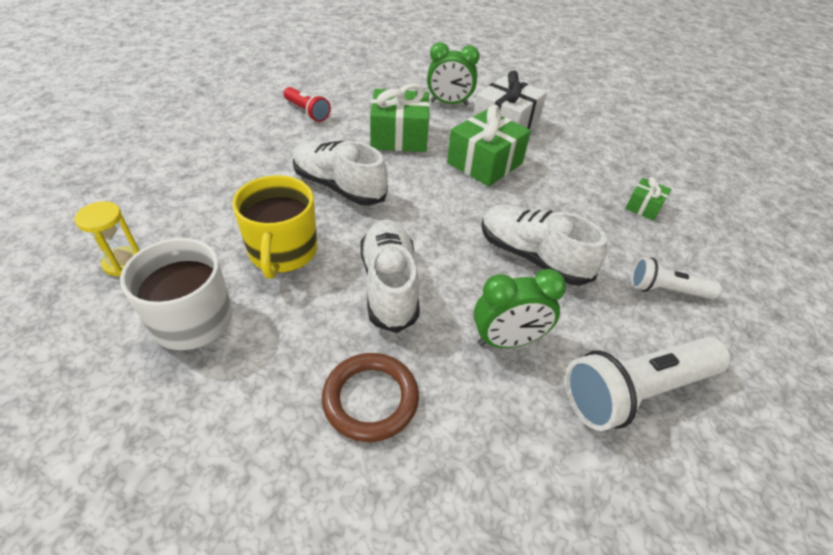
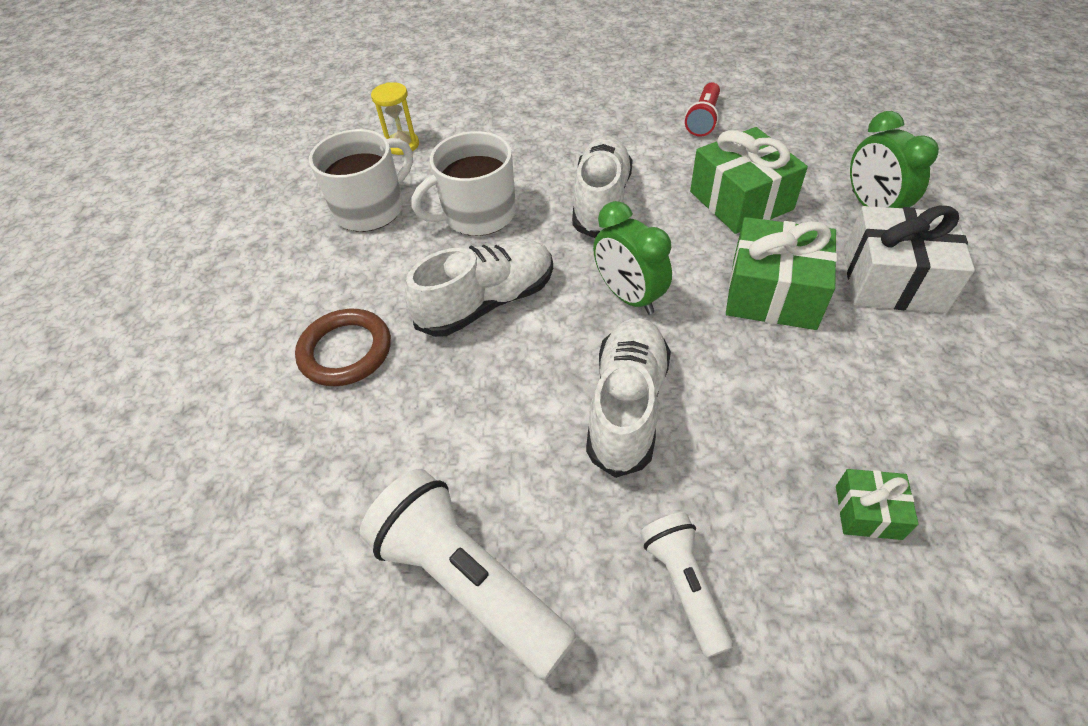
camera: 70 degrees right, 5 degrees up
(283, 252) = (478, 215): yellow mug -> white mug
(507, 340) = (473, 427): green clock -> green clock (629, 296)

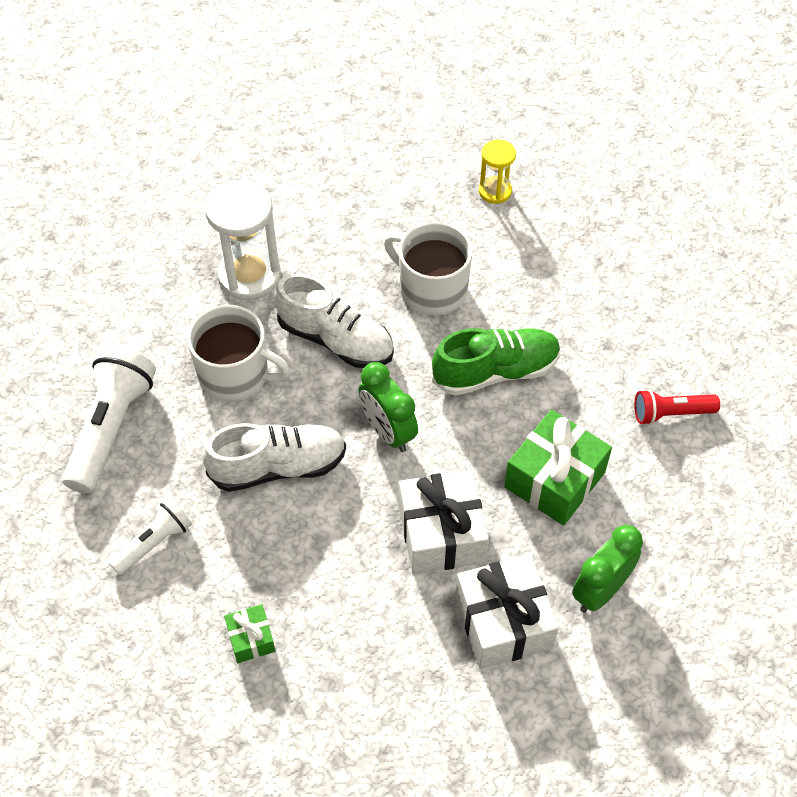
camera: 60 degrees right, 5 degrees up
(345, 351) = (249, 275): brown ring -> white hourglass
(371, 209) = (401, 213): white mug -> white mug (235, 375)
(601, 202) = (496, 372): white shoe -> green shoe
(629, 296) = (388, 432): green clock -> green clock turned 60 degrees counterclockwise
(773, 293) = (441, 533): green gift -> white gift

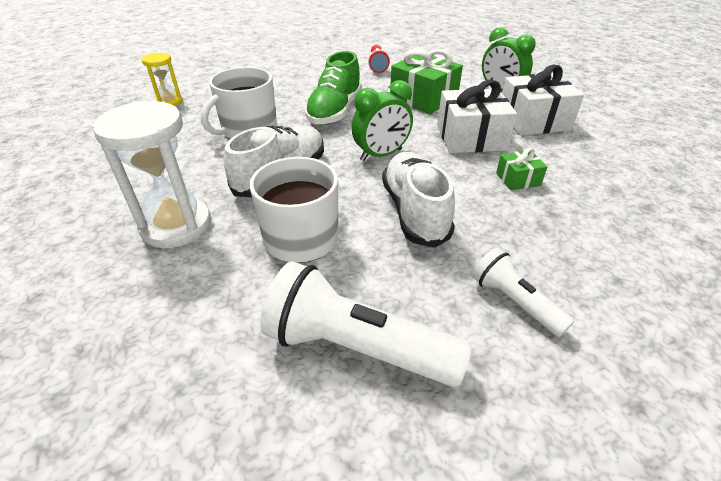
camera: 85 degrees left, 15 degrees down
(251, 639) = (597, 231): green gift -> green gift (518, 179)
(496, 372) = (334, 111): green shoe -> green shoe turned 150 degrees counterclockwise

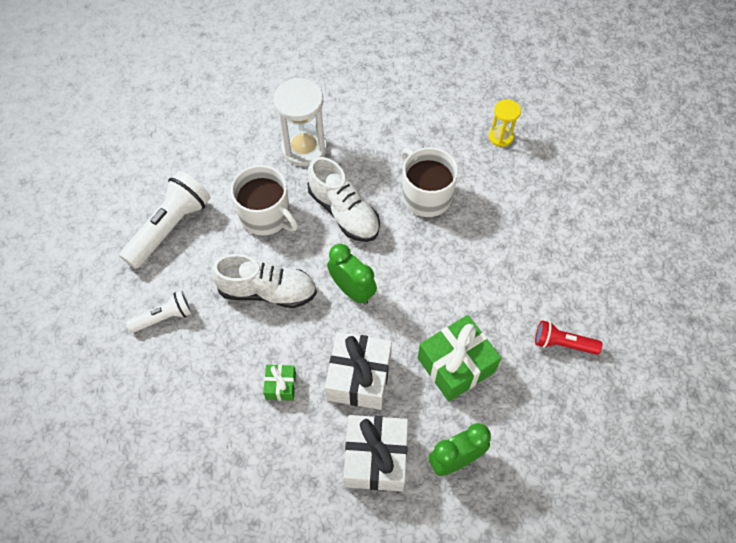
camera: 105 degrees right, 20 degrees up
(334, 111) = (446, 271): green shoe -> none
(381, 155) = (352, 290): green clock -> green clock turned 150 degrees clockwise

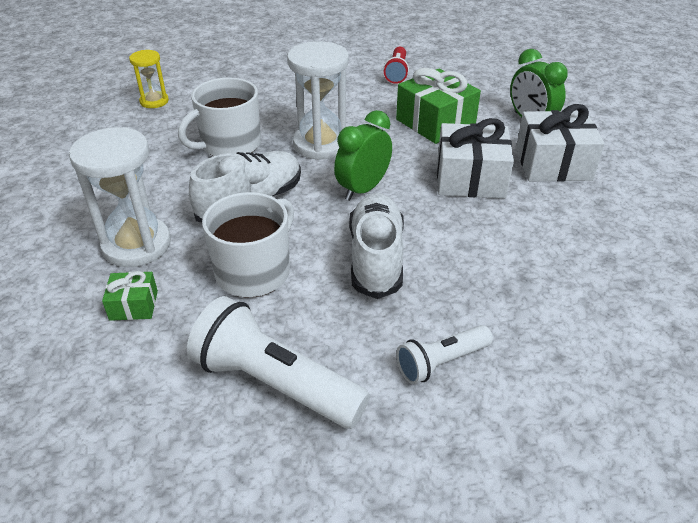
camera: 95 degrees left, 20 degrees down
(164, 317) = (441, 362): white flashlight -> white flashlight turned 90 degrees counterclockwise
(281, 386) = (502, 234): green gift -> green gift (134, 305)
(422, 263) = (321, 144): none -> white hourglass

